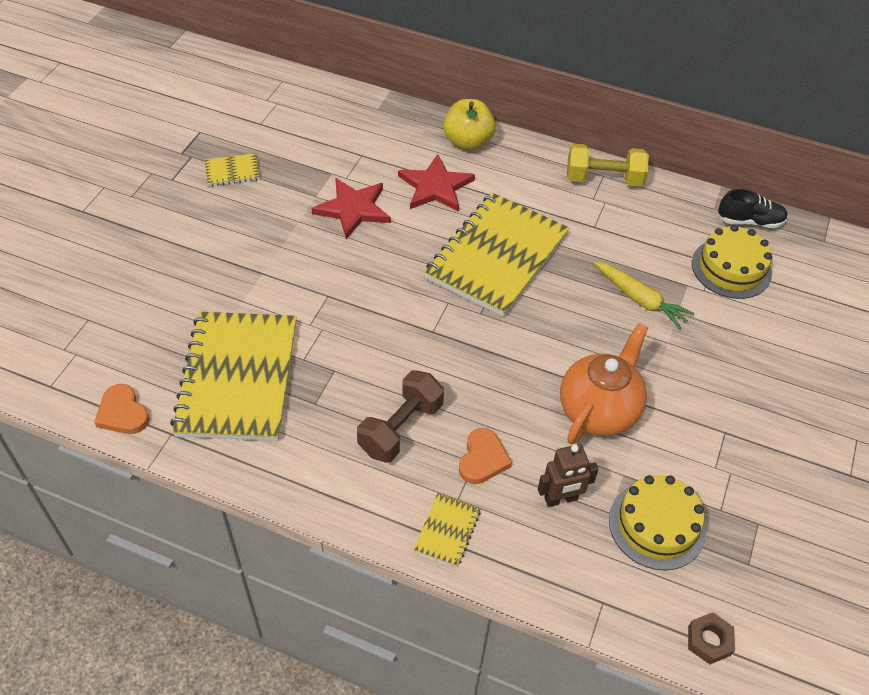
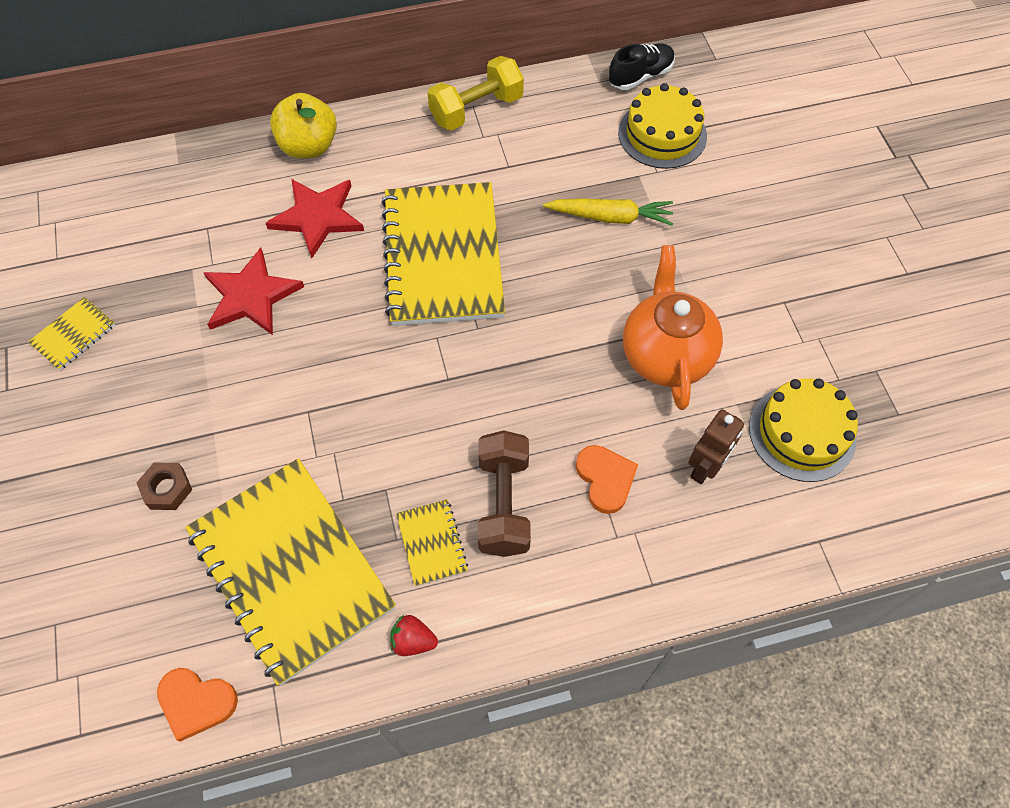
camera: 35 degrees left, 10 degrees up
(272, 467) = (413, 641): none -> red strawberry
(447, 531) = (634, 576): yellow notebook -> yellow notebook (432, 543)
(709, 640) = (925, 509): brown nut -> brown nut (167, 489)

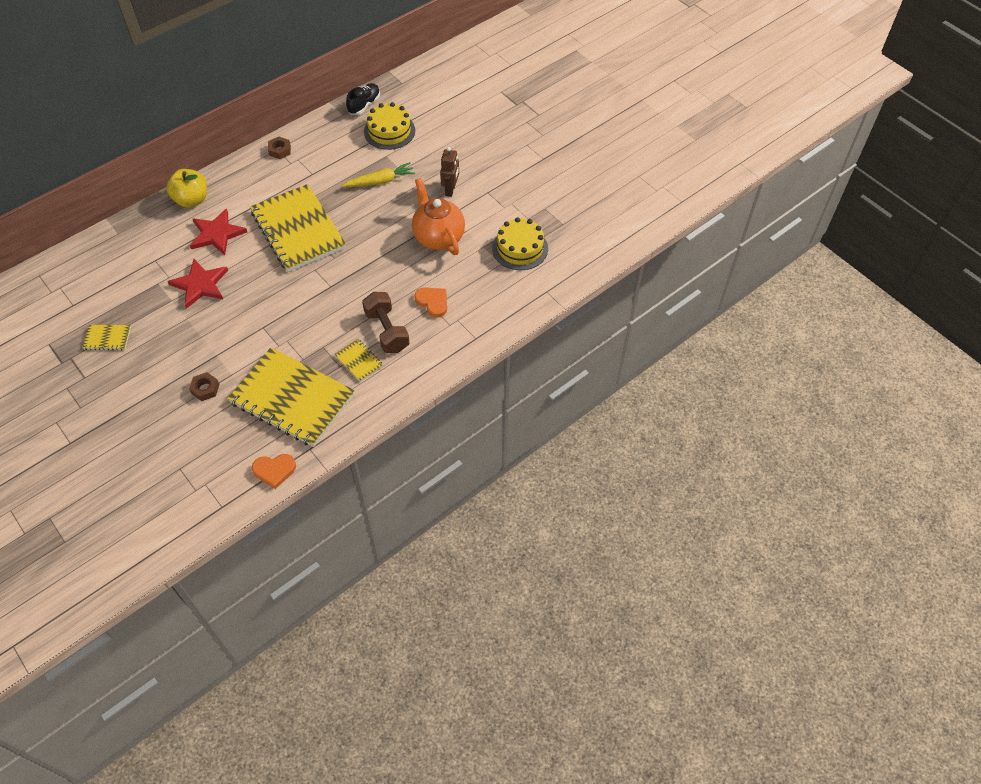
camera: 25 degrees left, 5 degrees down
(73, 335) = (107, 338): yellow notebook -> yellow notebook turned 75 degrees clockwise
(413, 641) = (370, 404): red strawberry -> none
(476, 109) = (280, 150): yellow dumbbell -> brown nut
(705, 468) = (479, 280): brown robot -> brown robot (450, 190)

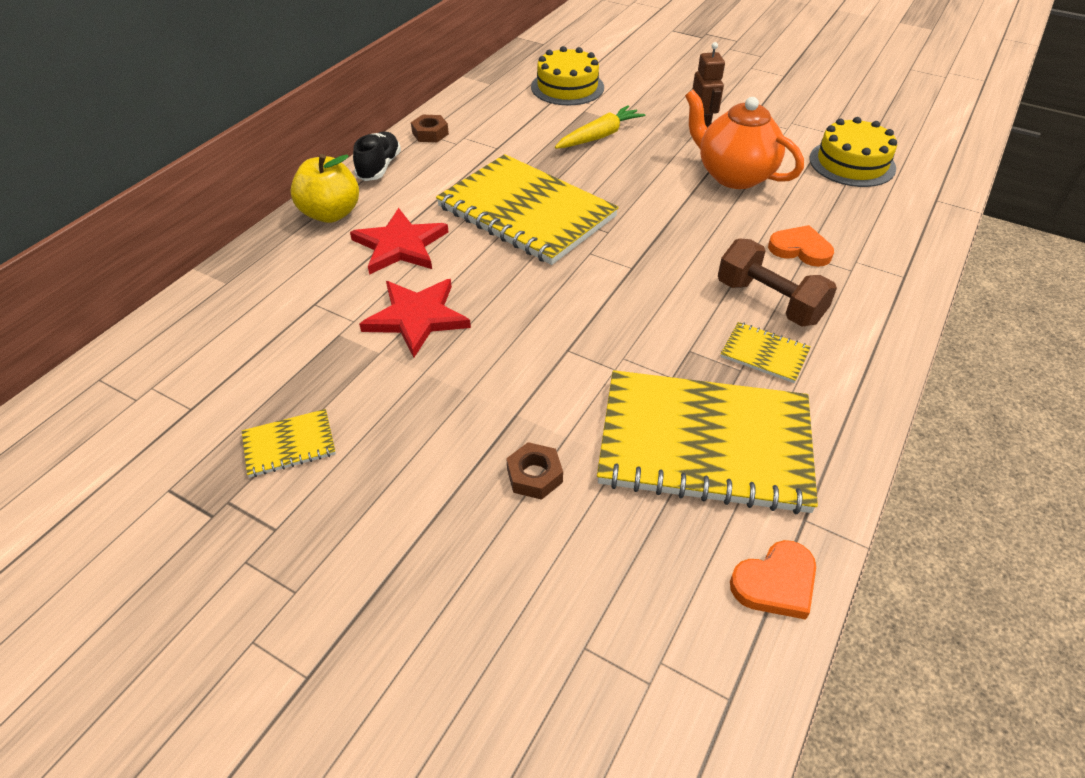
camera: 20 degrees left, 10 degrees down
(364, 105) = (512, 70): black shoe -> black shoe (379, 167)

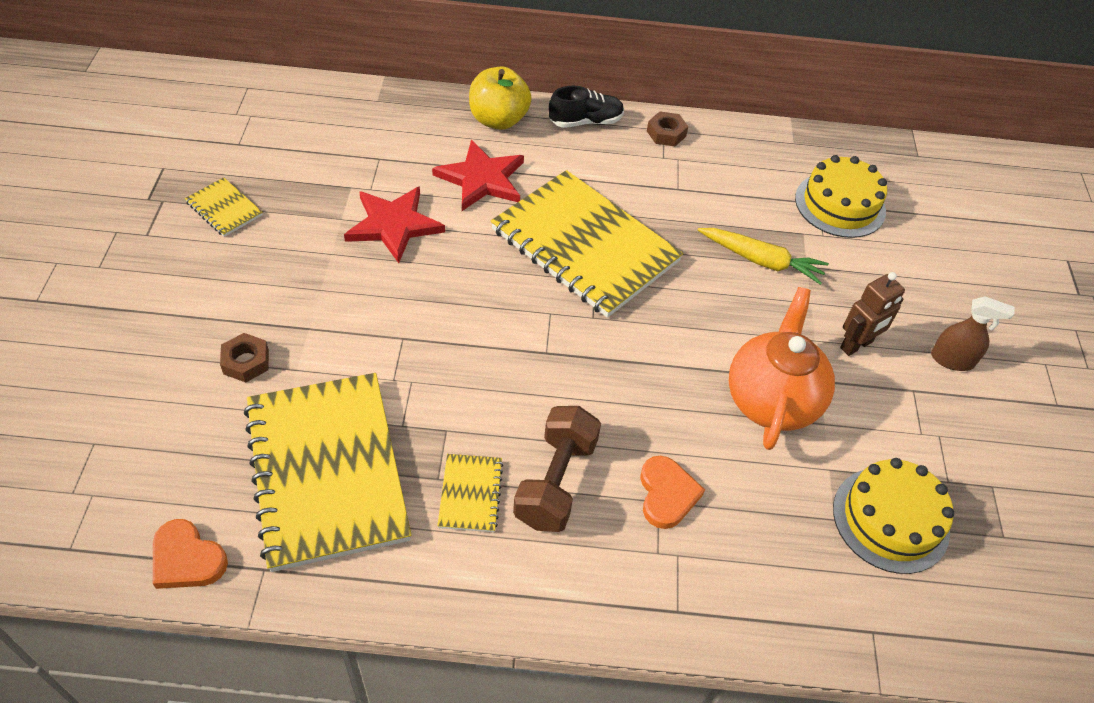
camera: 60 degrees right, 5 degrees up
(526, 212) = (584, 246): yellow notebook -> yellow notebook turned 60 degrees counterclockwise
(732, 96) = (952, 360): none -> brown spray bottle

